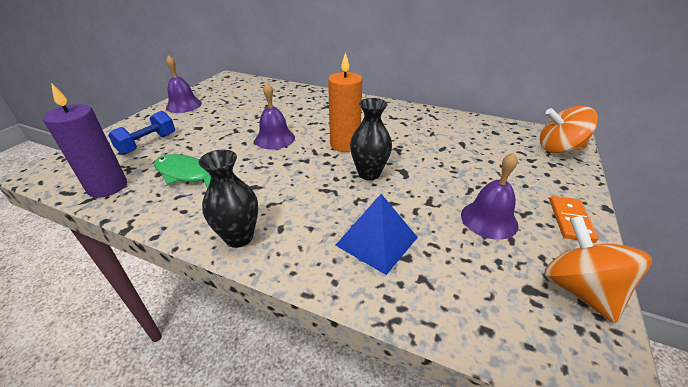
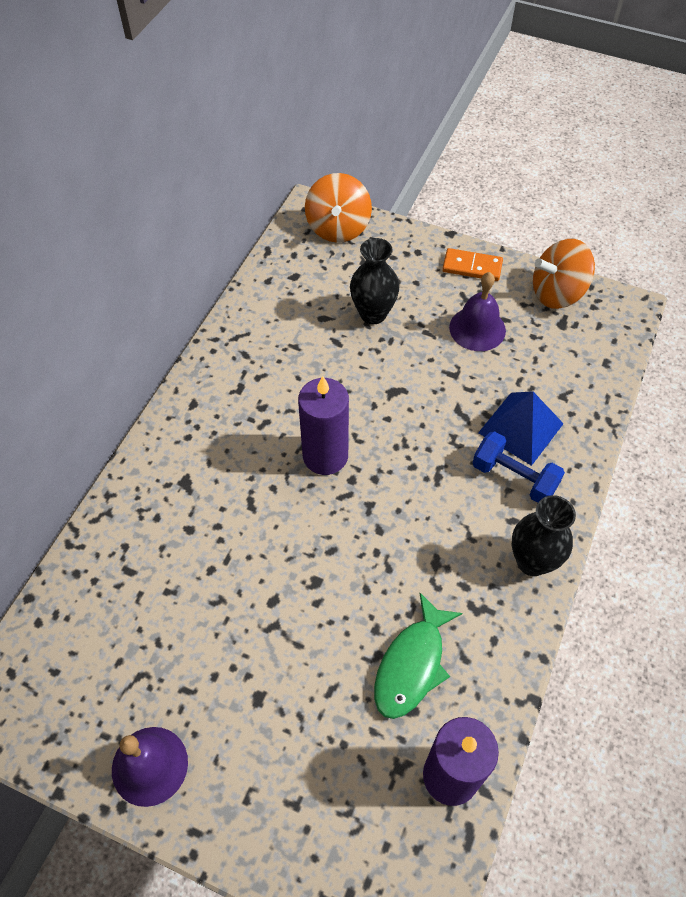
camera: 90 degrees left, 20 degrees up
(148, 144) = (318, 771): blue dumbbell -> blue dumbbell (514, 477)
(275, 139) = (305, 556): purple bell -> none
(345, 144) = (325, 456): orange candle -> purple candle
(369, 173) = (400, 429): black vase -> black vase (373, 314)

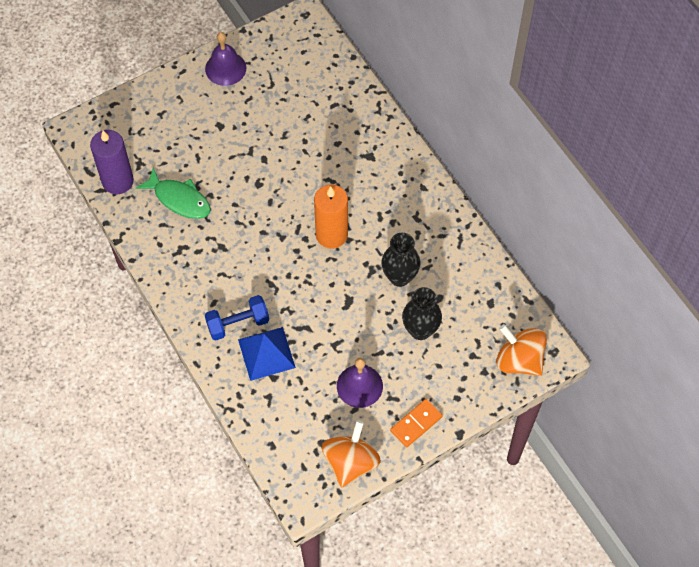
camera: 125 degrees right, 5 degrees up
(325, 456) = (331, 234): purple candle -> orange candle
(412, 665) = (179, 199): green fish -> green fish turned 150 degrees clockwise
(532, 561) = (183, 294): black vase -> black vase (399, 277)

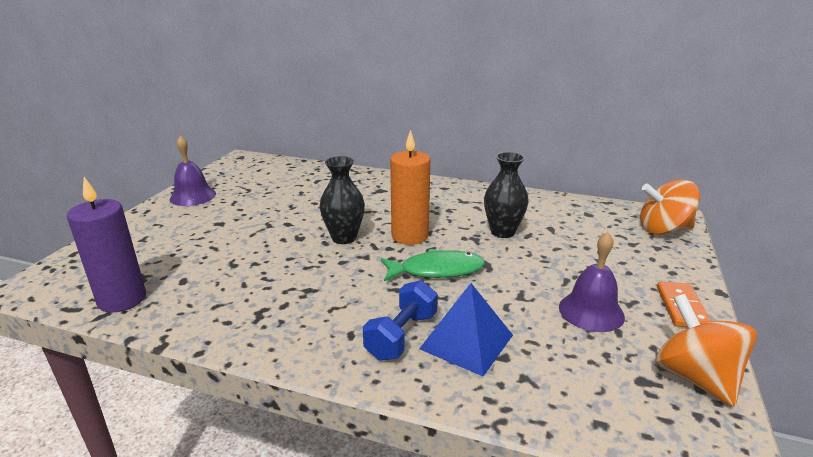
camera: 40 degrees left, 35 degrees down
(179, 199) = (220, 280): green fish -> green fish (437, 270)
(420, 330) = (570, 250): black vase -> black vase (344, 238)

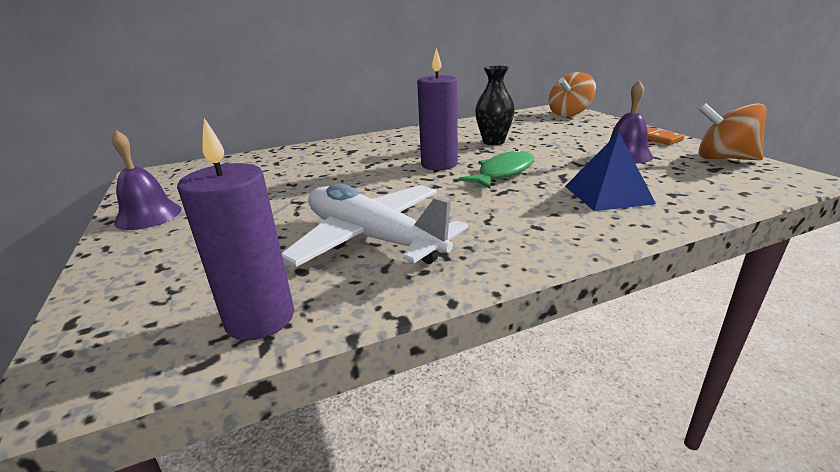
camera: 40 degrees left, 0 degrees up
(249, 280) = (372, 239): none -> white plane
(344, 238) = (391, 183): black vase -> none
(401, 336) = (568, 210): blue dumbbell -> none
(410, 236) = (439, 164): orange candle -> purple candle

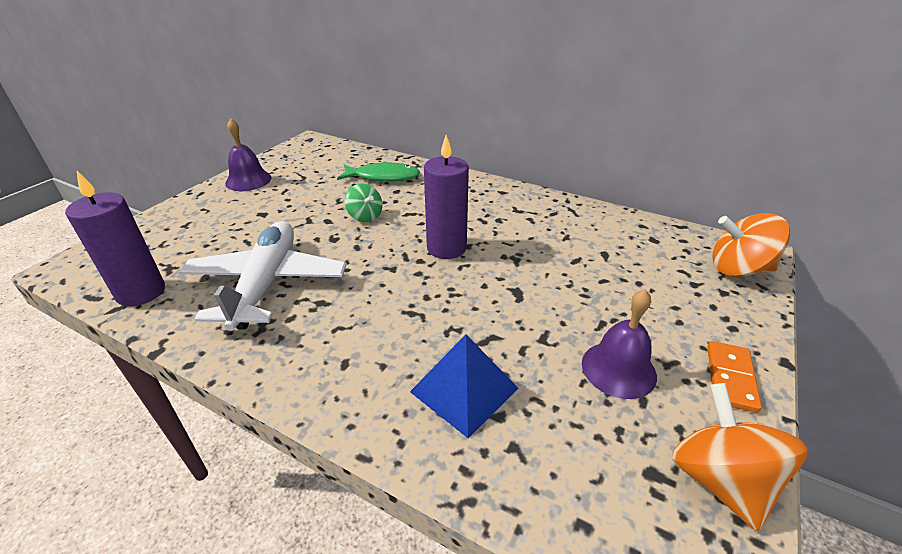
camera: 50 degrees right, 10 degrees up
(341, 179) = (365, 216): none -> green spinning top
(493, 142) = (549, 253): black vase -> none
(503, 173) = (461, 294): green fish -> green fish (383, 177)

